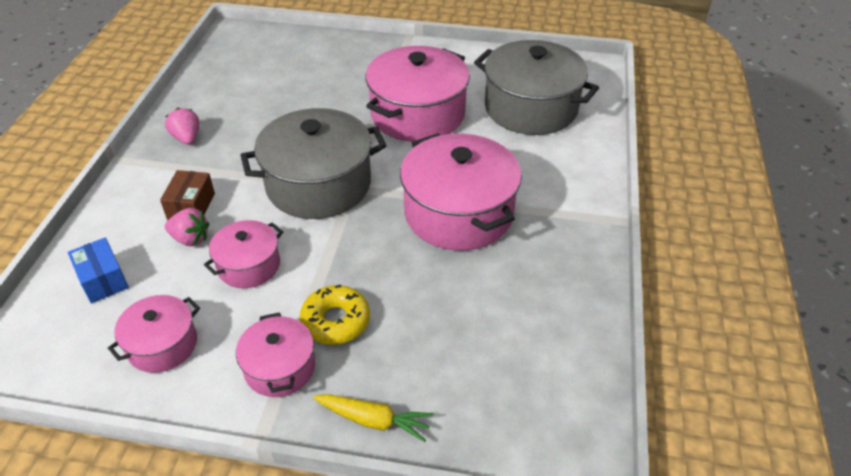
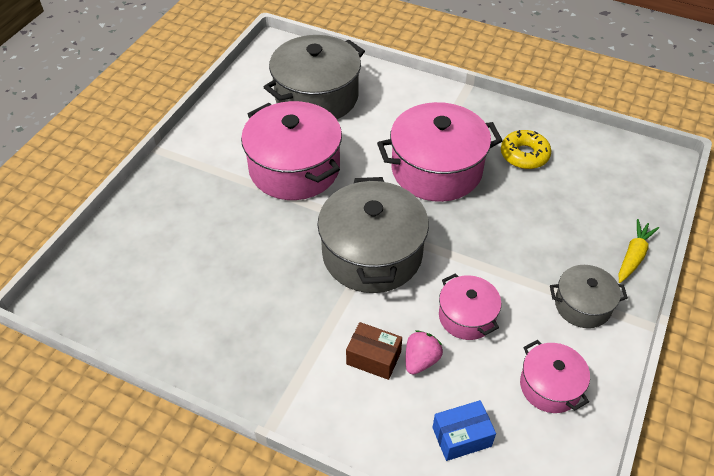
camera: 75 degrees left, 5 degrees up
(187, 138) = (256, 358): pink strawberry -> none
(280, 368) = (582, 305): pink pot -> grey pot
(336, 321) = (540, 264): yellow donut -> yellow donut (524, 155)

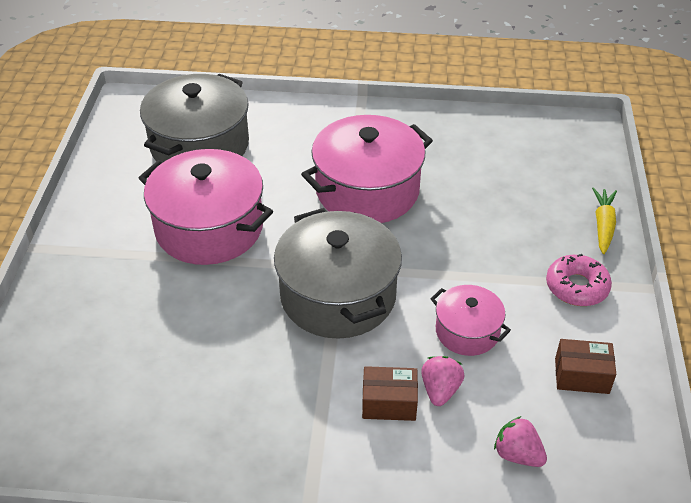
camera: 20 degrees left, 5 degrees down
(461, 437) = (517, 454): blue box -> pink strawberry
(524, 155) = (452, 153): yellow donut -> none
(550, 386) = (581, 376): pink pot -> brown box
(582, 305) = (577, 287): grey pot -> pink donut

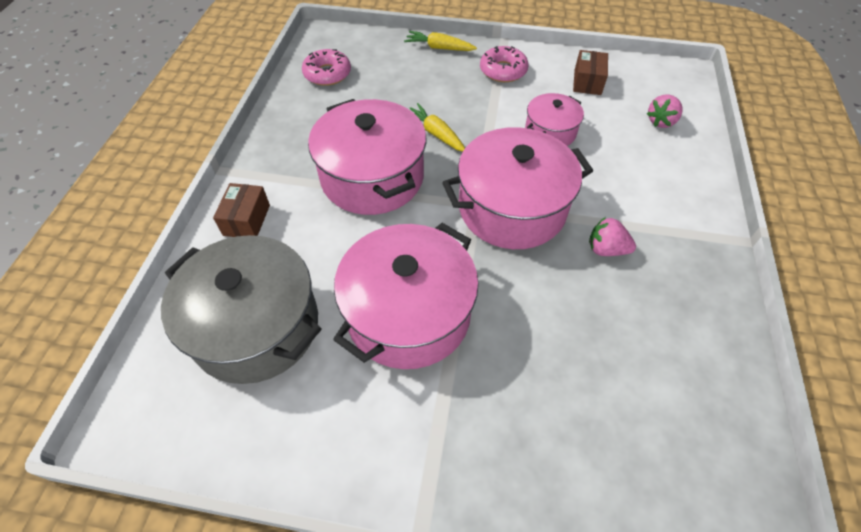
camera: 85 degrees left, 10 degrees up
(338, 295) = (512, 208): grey pot -> pink pot
(389, 403) = (628, 184): brown box -> brown box (246, 220)
(440, 390) = (610, 153): pink strawberry -> pink strawberry (606, 249)
(441, 231) = (435, 133): none -> yellow carrot
(519, 140) = (327, 74): none -> pink donut

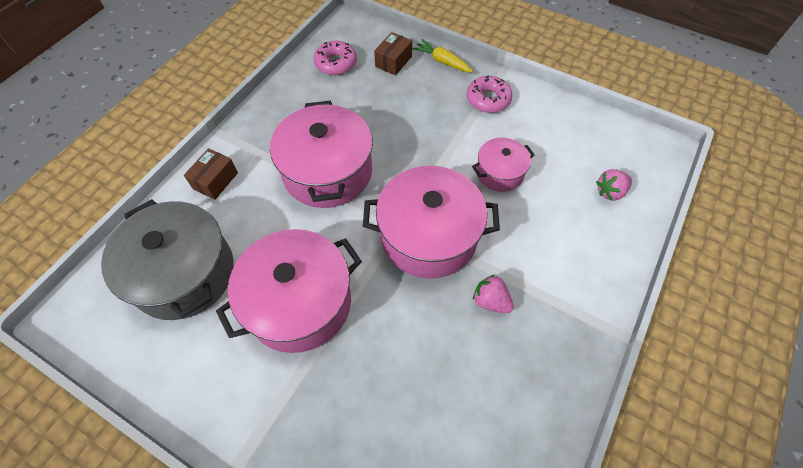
camera: 20 degrees right, 5 degrees up
(435, 133) = (398, 145): yellow carrot -> none
(587, 82) = (561, 132): brown box -> brown box (393, 61)

